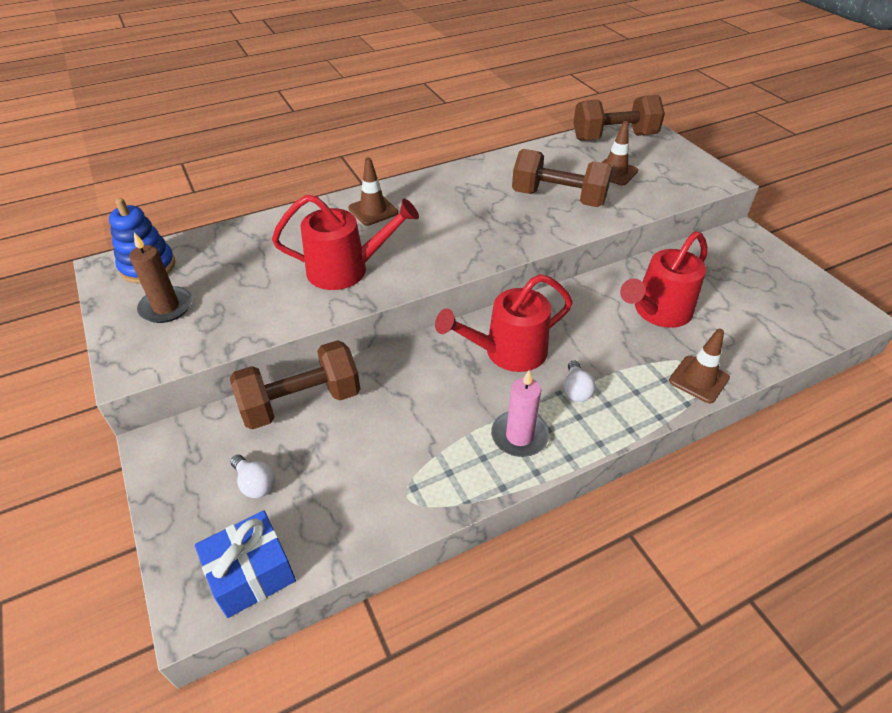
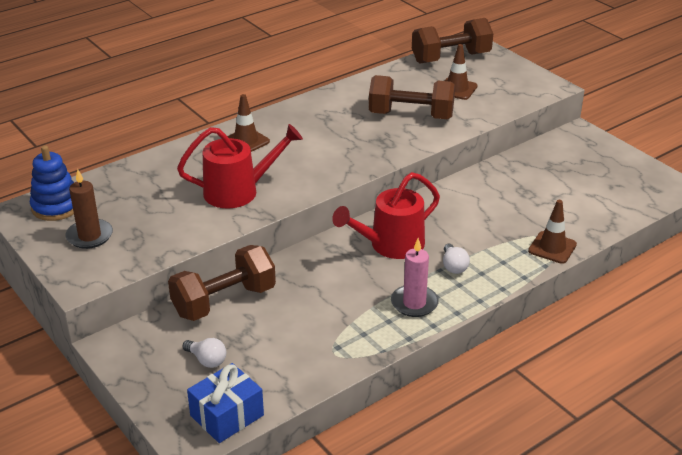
camera: 10 degrees left, 10 degrees down
(657, 312) = (512, 202): red watering can -> none

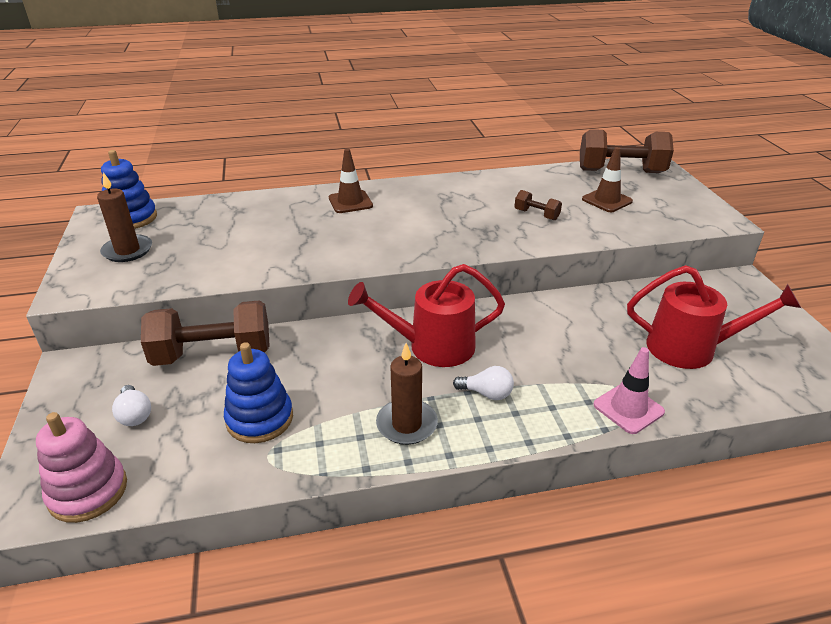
camera: 25 degrees right, 0 degrees up
(227, 415) = (88, 491): blue gift -> pink stacking toy
(239, 191) = (299, 245): red watering can -> red watering can (691, 348)
(306, 332) = (260, 419): none -> blue stacking toy
(411, 115) = (536, 215): brown dumbbell -> brown dumbbell, size x0.46
(414, 303) = (406, 424): pink candle -> brown candle
(453, 266) = (486, 393): white light bulb -> white light bulb turned 90 degrees counterclockwise
(552, 248) = (628, 408): brown traffic cone -> pink traffic cone

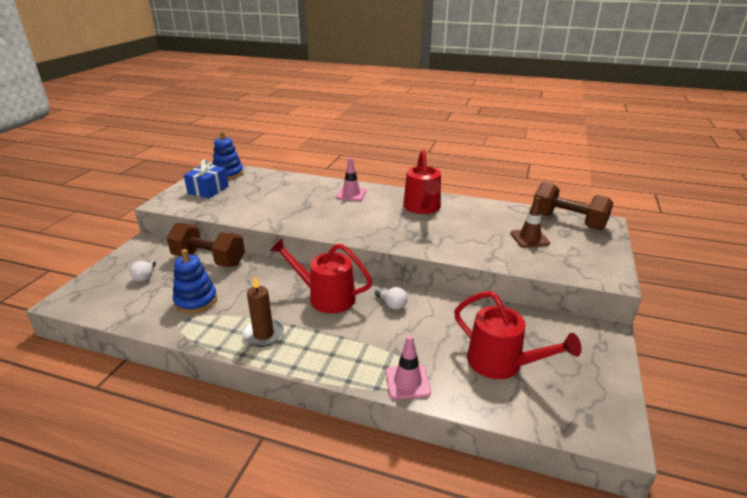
camera: 30 degrees right, 5 degrees down
(88, 491) = (92, 304): pink stacking toy -> none
(127, 251) = (208, 190): brown candle -> blue gift
(350, 202) = (351, 194): brown traffic cone -> pink traffic cone
(458, 197) = (422, 208): none -> red watering can
(486, 393) = (327, 336): white light bulb -> white light bulb (392, 304)
(536, 215) = (463, 234): brown dumbbell -> none

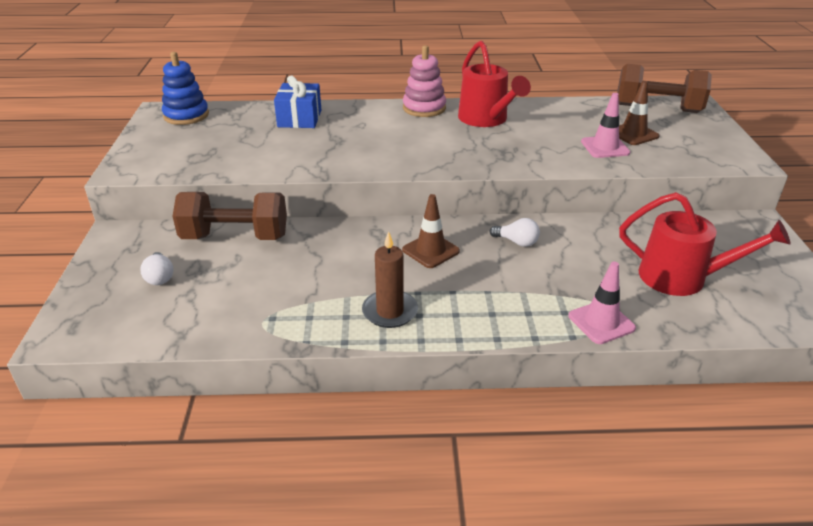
camera: 20 degrees left, 5 degrees up
(196, 301) = (263, 292): blue stacking toy -> none
(208, 190) = (177, 142): blue gift -> blue gift (299, 118)
(325, 297) = (430, 250): red watering can -> brown traffic cone
(351, 194) = (383, 117): pink traffic cone -> pink traffic cone (605, 147)
(384, 192) = (424, 108): none -> pink stacking toy

